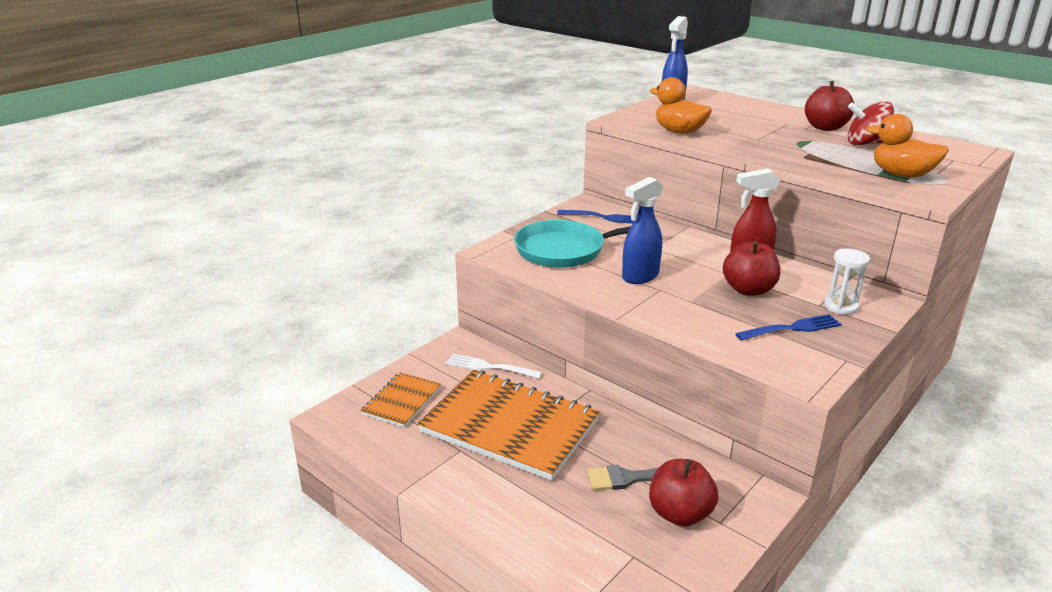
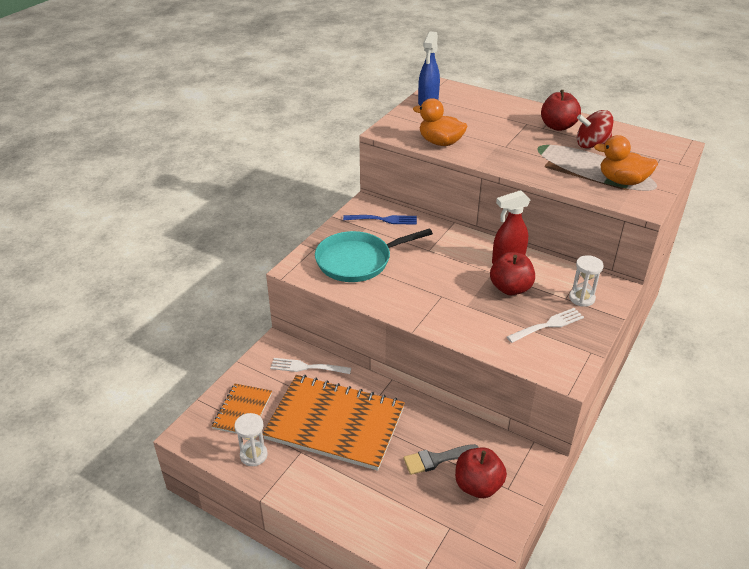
camera: 10 degrees left, 10 degrees up
(402, 447) = (253, 455): none -> white hourglass
(640, 276) = (423, 284): blue spray bottle -> none
(792, 328) = (548, 325): blue fork -> white fork

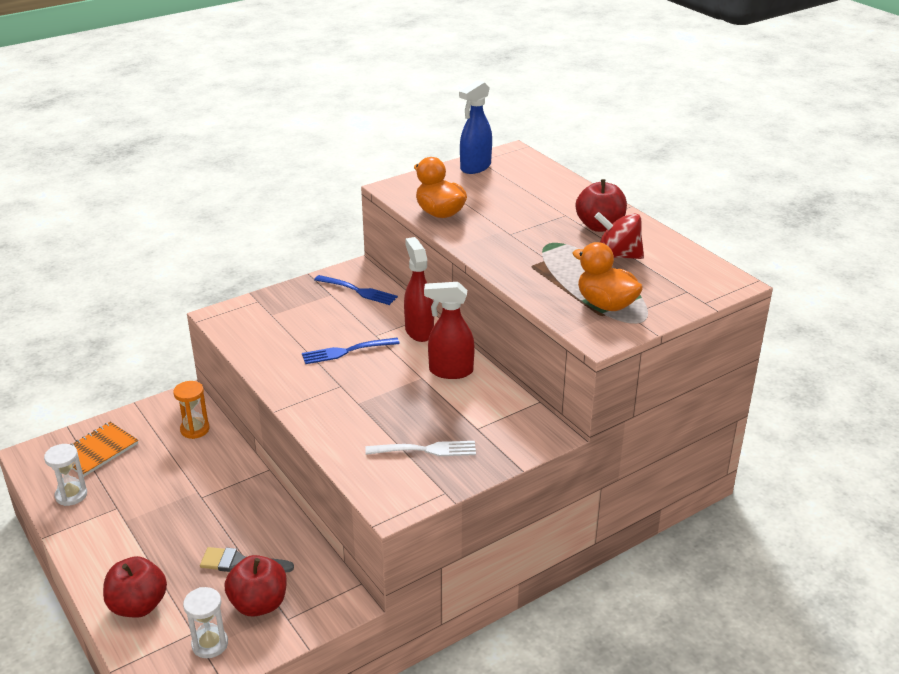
camera: 25 degrees right, 5 degrees down
(307, 367) = (195, 429): white fork -> orange hourglass
(335, 424) = (172, 493): orange notebook -> none
(357, 261) = (288, 325): turquoise pan -> none
(420, 268) = (346, 351): none -> blue fork
(457, 238) = (419, 331): none -> red spray bottle
(510, 288) = (424, 400): red apple -> red apple (138, 605)
(581, 298) = (495, 434): white hourglass -> white hourglass (210, 644)

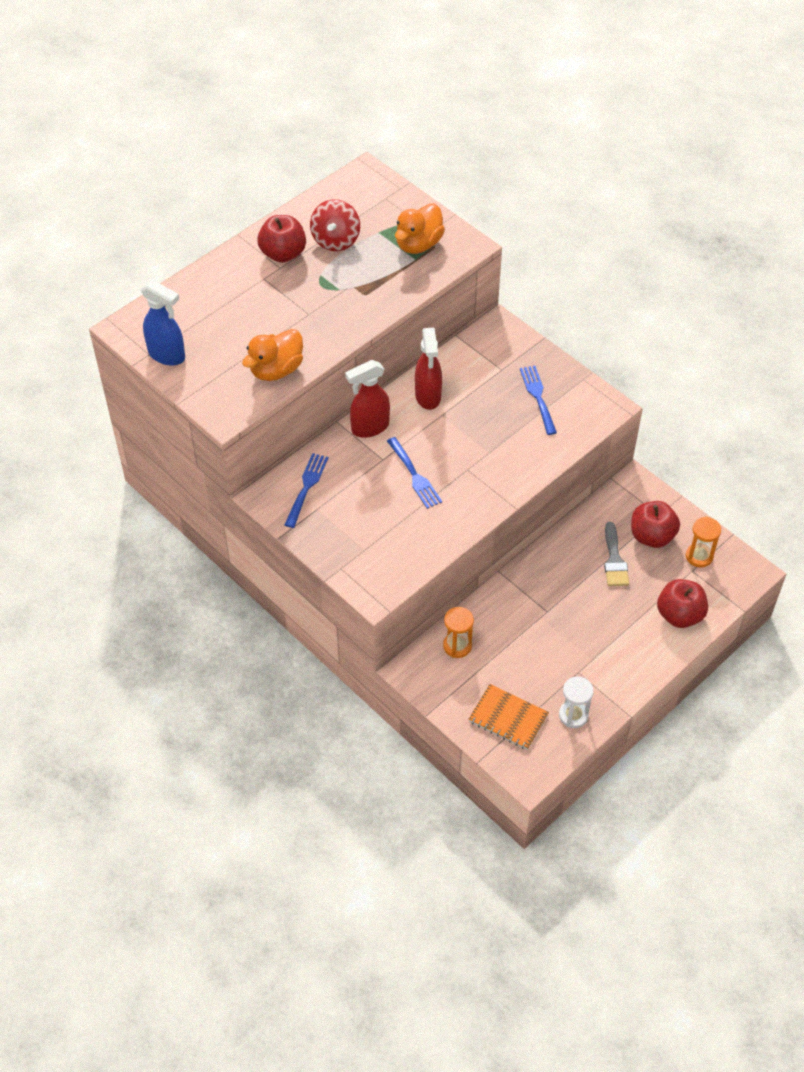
camera: 100 degrees left, 20 degrees up
(210, 644) = (699, 556): white hourglass -> orange hourglass
(426, 450) = (538, 397): white fork -> blue fork

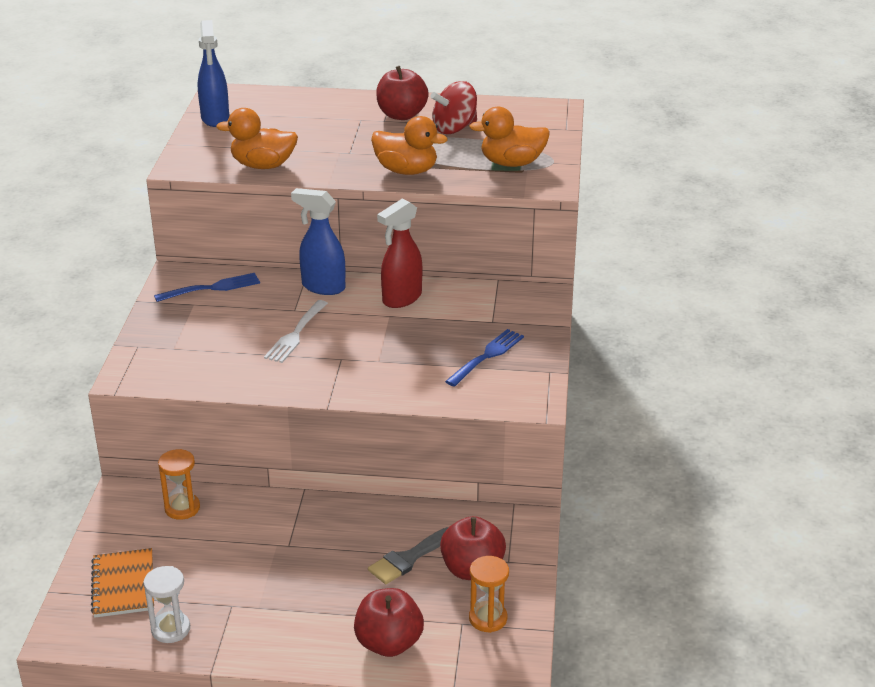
camera: 50 degrees right, 20 degrees down
(369, 427) = (322, 287): red spray bottle -> blue spray bottle
(370, 301) = (406, 171): none -> orange duck
(414, 475) = (296, 334): blue fork -> white fork

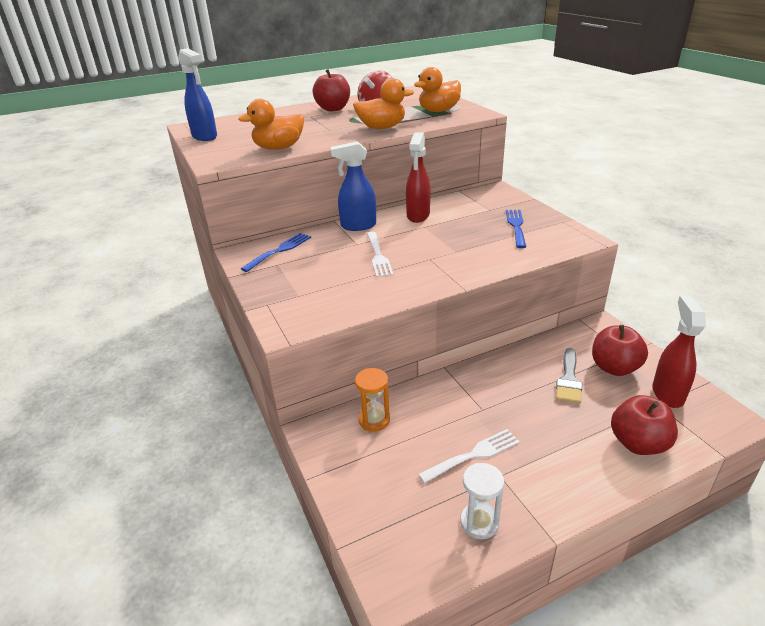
camera: 30 degrees left, 0 degrees up
(123, 585) = (397, 505): orange notebook -> none
(230, 579) = (473, 455): none -> white fork
(488, 618) = (667, 393): orange hourglass -> red spray bottle

